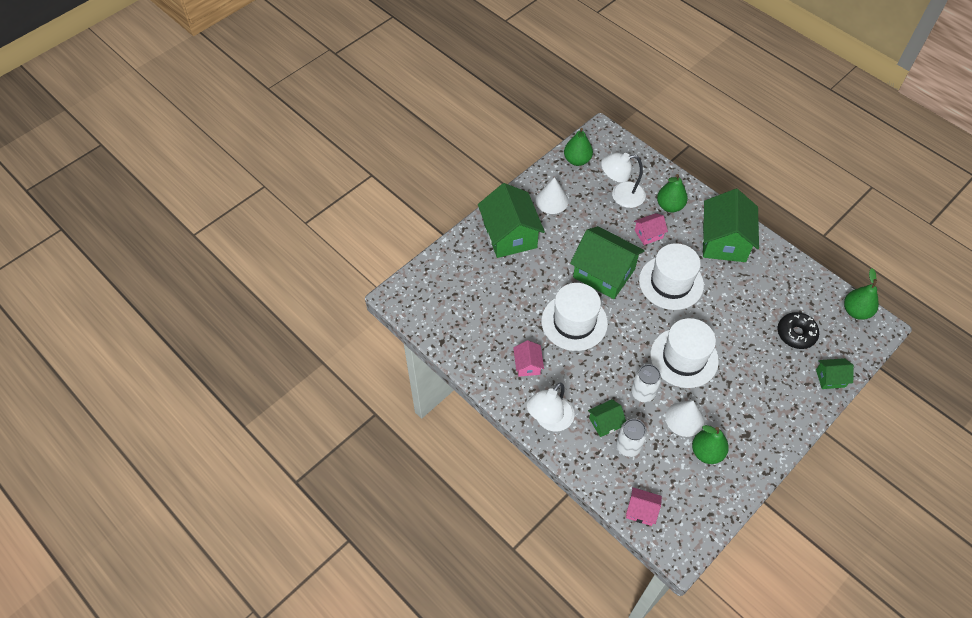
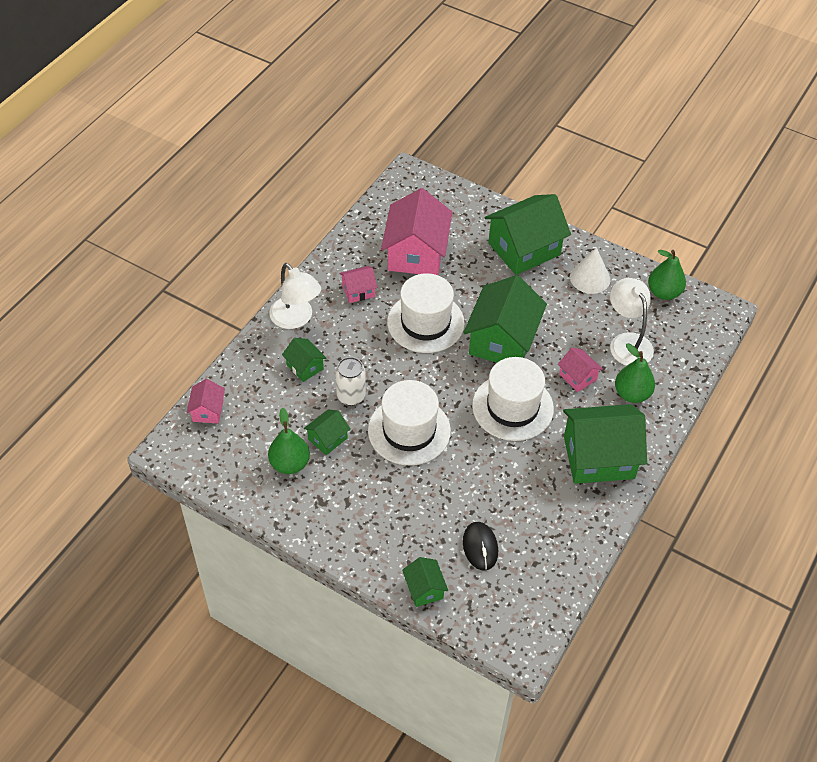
camera: 75 degrees right, 5 degrees down
(495, 312) = (416, 253): none -> pink house
(549, 420) = (296, 319): white lamp -> white lamp turned 150 degrees counterclockwise
(628, 446) = (281, 390): white can -> none
(684, 419) = (327, 439): white cone -> green house
(796, 334) = (480, 547): black donut -> black mouse
(856, 311) = (540, 617): green pear -> none

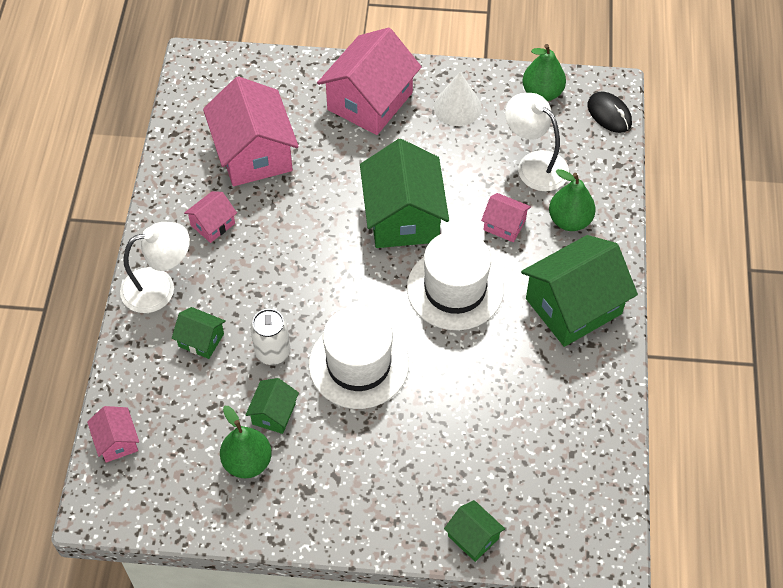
camera: 25 degrees left, 5 degrees up
(296, 319) = (159, 287): white lamp -> white lamp turned 45 degrees counterclockwise
(425, 322) = (308, 231): white hat -> none
(480, 547) = (506, 462): black mouse -> black mouse (609, 114)
(524, 249) = (370, 101): green house -> pink house

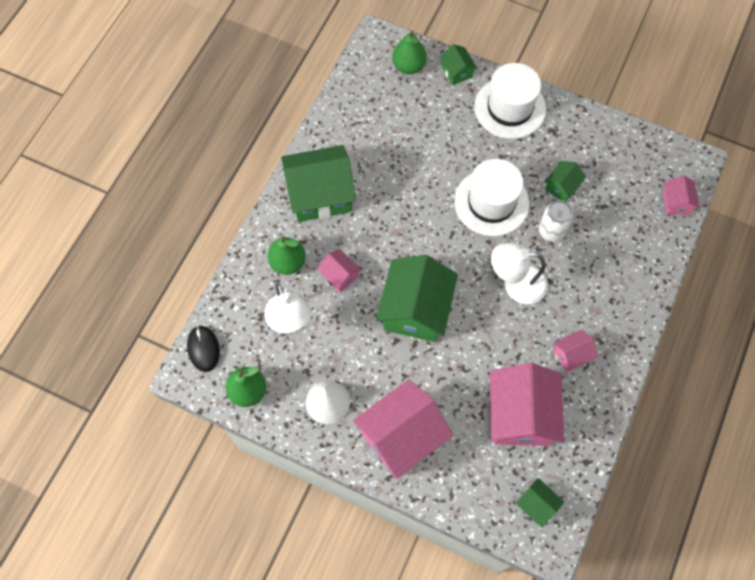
camera: 160 degrees left, 10 degrees up
(159, 287) = (626, 312): white lamp -> white lamp (515, 284)
(201, 340) = (602, 257): green house -> green house (536, 504)
(247, 462) = (588, 160): green pear -> green pear (408, 66)
(455, 288) = (400, 236): white hat -> white hat (509, 108)

